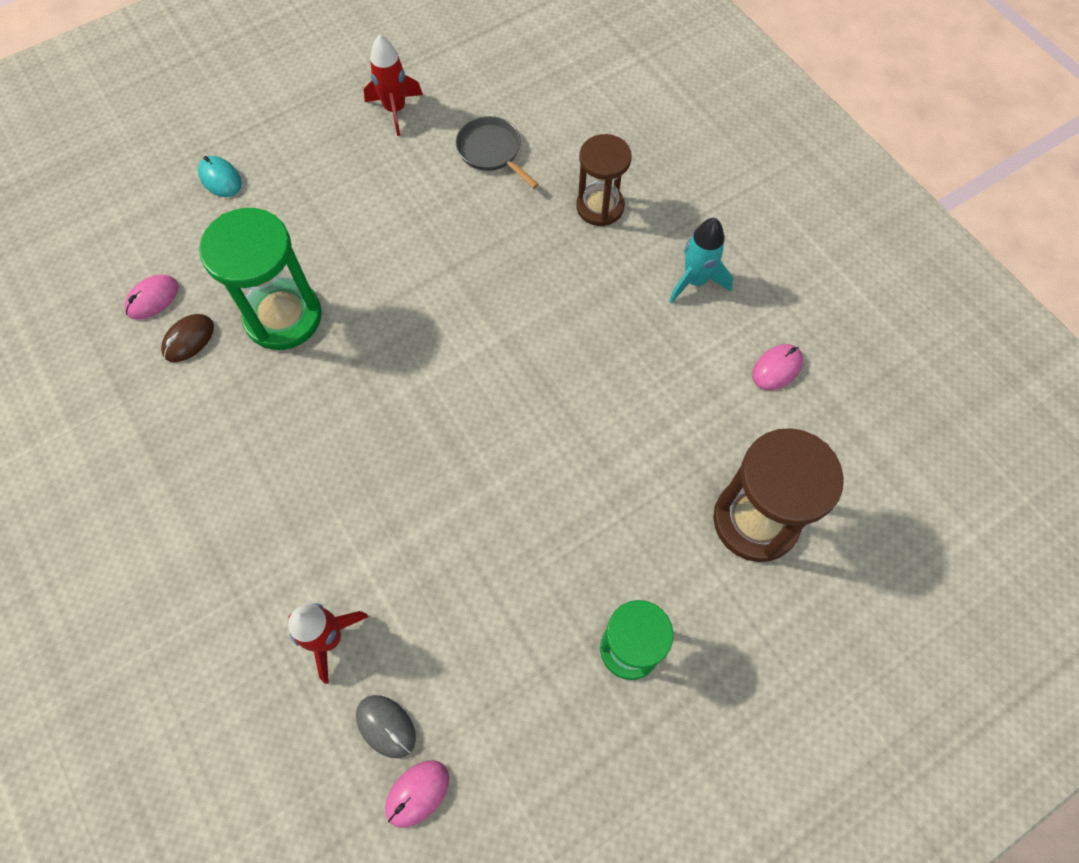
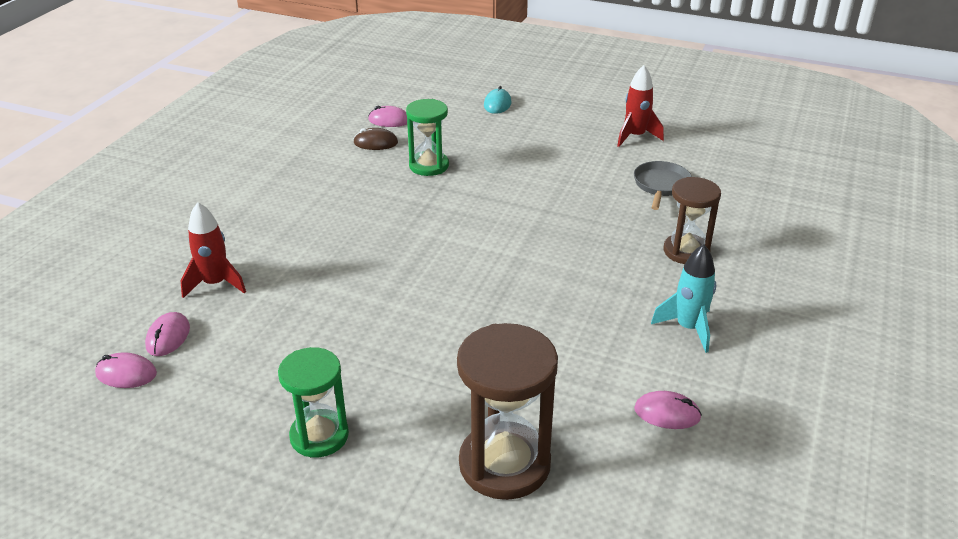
camera: 55 degrees right, 30 degrees down
(283, 317) = (429, 166): green hourglass -> green hourglass, size x0.66
(386, 726) = (168, 337): grey mouse -> pink mouse

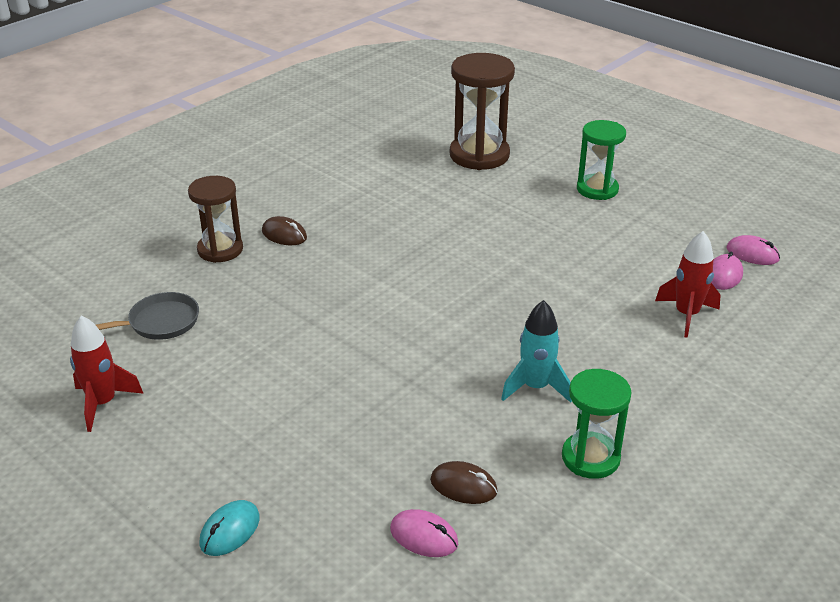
camera: 160 degrees left, 0 degrees up
(429, 166) = (407, 420): green hourglass -> green hourglass (590, 458)
(644, 280) = (284, 234): none -> brown mouse
(661, 185) = (160, 322): grey pan -> grey pan turned 150 degrees counterclockwise
(667, 413) = (356, 157): pink mouse -> none
(688, 328) = (288, 196): turquoise rocket -> turquoise rocket (535, 387)

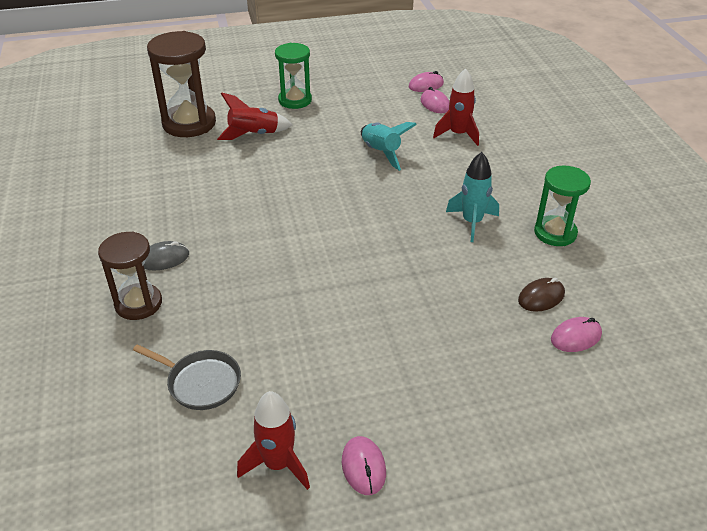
camera: 55 degrees left, 5 degrees up
(132, 453) = (363, 467): none -> pink mouse
(160, 322) = (200, 382): grey pan -> grey pan turned 105 degrees clockwise
(230, 530) = (502, 438): turquoise mouse -> none
(284, 234) = (164, 259): brown mouse -> grey mouse
(508, 194) = (254, 135): none -> red rocket
(580, 278) = (381, 153): none -> turquoise rocket

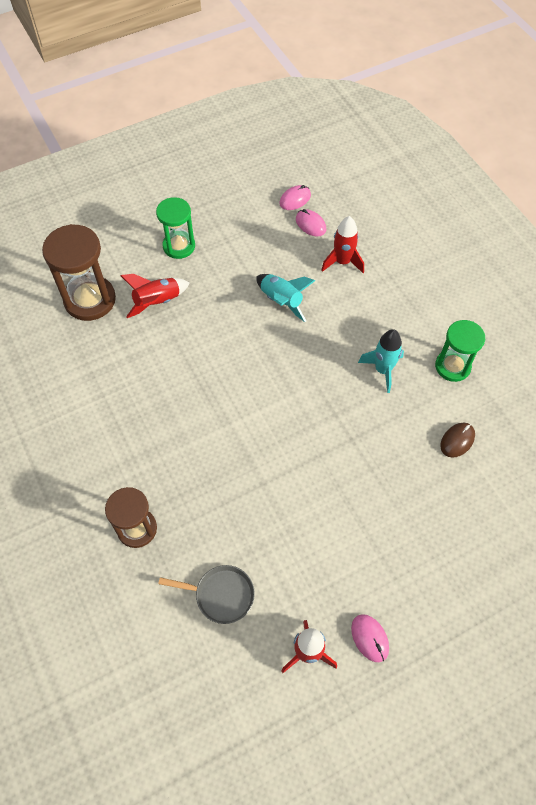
camera: 15 degrees left, 20 degrees up
(164, 259) = (137, 474): grey mouse -> none
(576, 337) = (492, 475): pink mouse -> none

